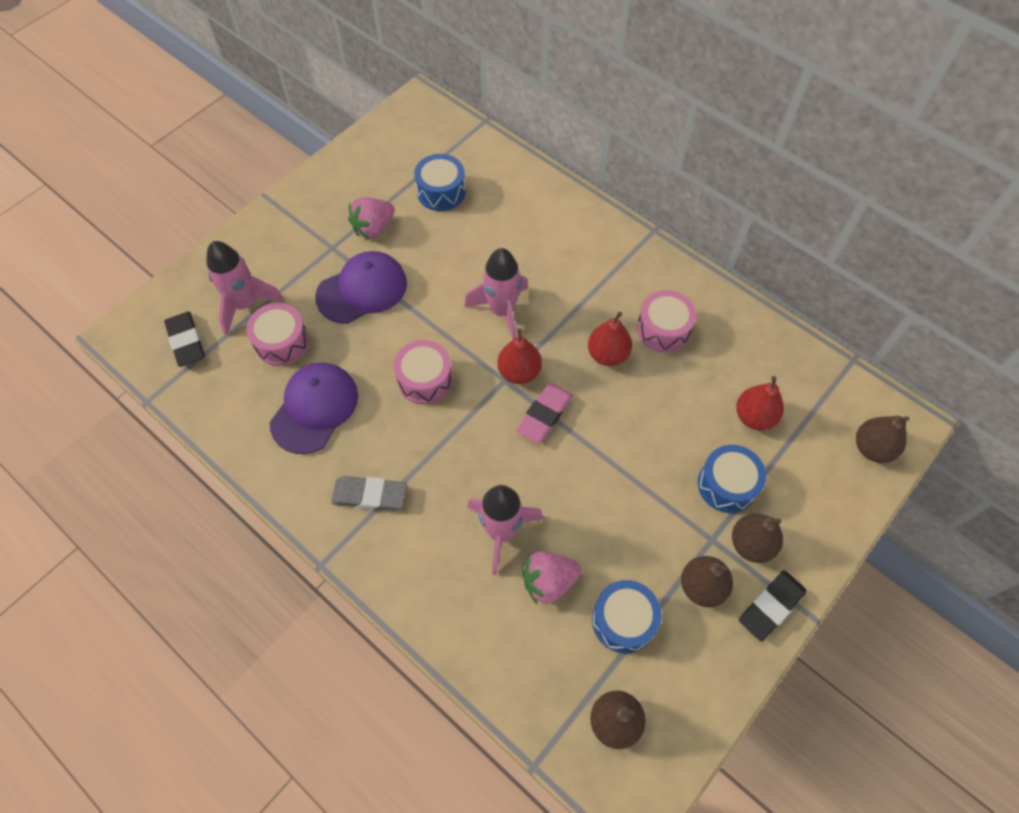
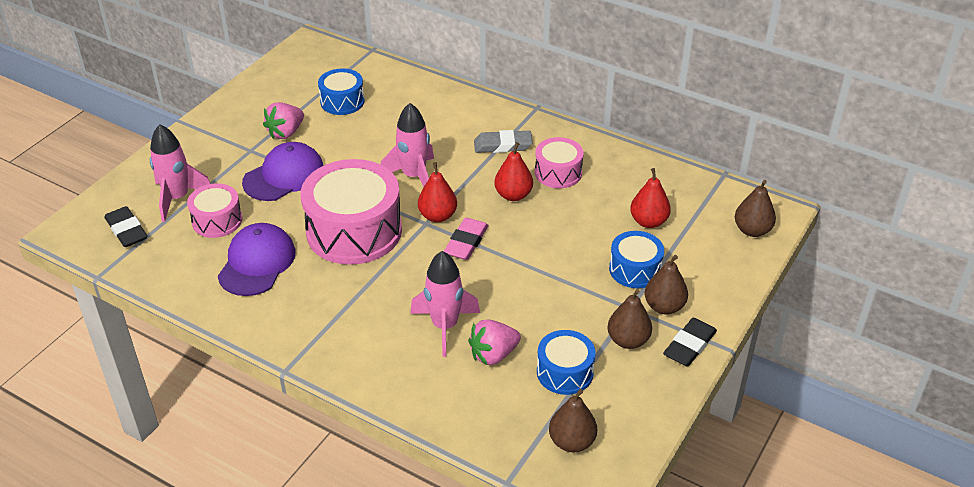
camera: 10 degrees left, 20 degrees down
(370, 495) = (320, 316): grey eraser -> grey eraser (503, 145)
(425, 379) = (354, 231): pink drum -> pink drum, size x1.90

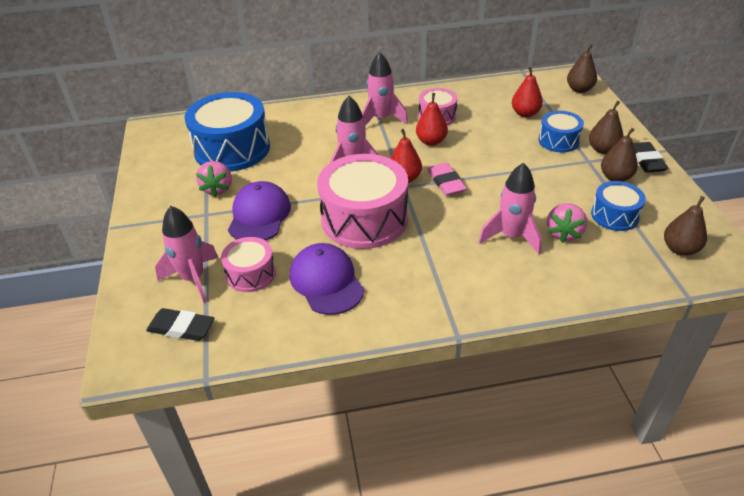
camera: 40 degrees left, 0 degrees up
(342, 101) = (232, 149): blue drum -> blue drum, size x1.90
(503, 145) = (381, 119): grey eraser -> pink rocket

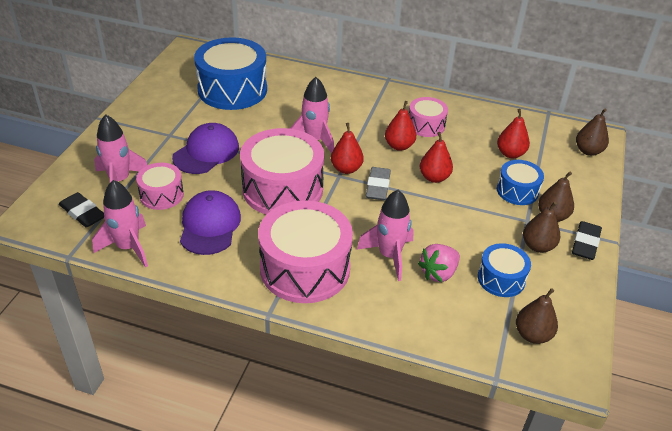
camera: 25 degrees right, 0 degrees up
(218, 189) = (194, 118): pink strawberry -> none
(381, 119) = (374, 109): pink rocket -> pink rocket (128, 247)
(446, 182) = (378, 186): pink eraser -> grey eraser
(451, 280) = (305, 268): none -> pink drum
(484, 156) = (434, 177): none -> red pear

